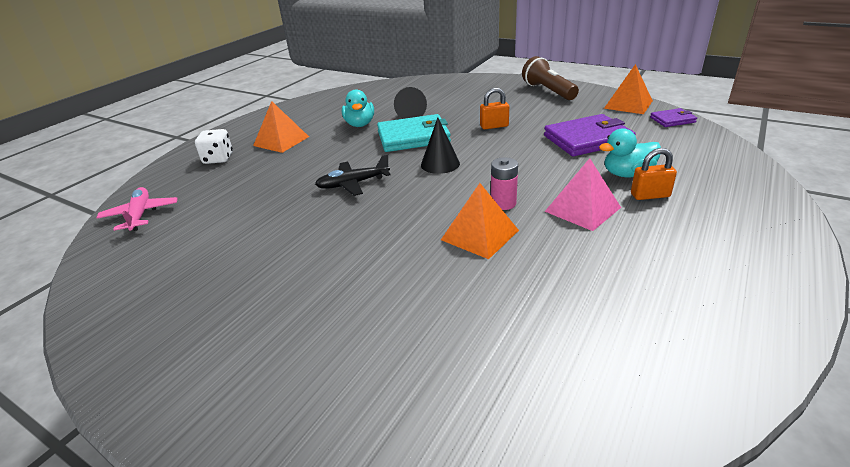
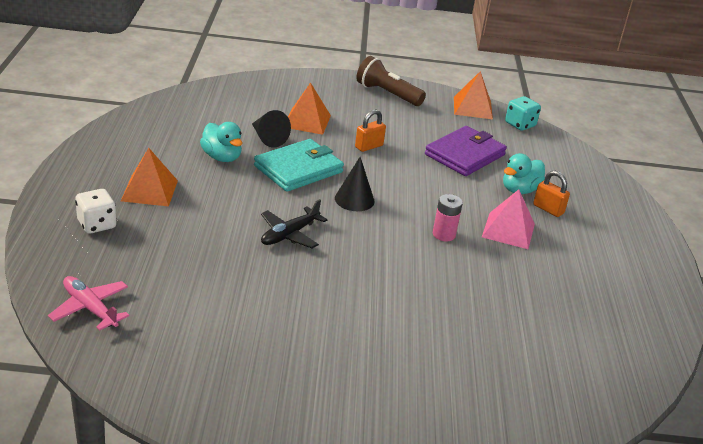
camera: 35 degrees left, 0 degrees up
(479, 235) = (448, 268): orange pyramid -> orange pyramid (307, 121)
(650, 195) = (548, 209): orange padlock -> orange padlock turned 75 degrees clockwise
(672, 120) = (520, 124): purple wallet -> turquoise dice

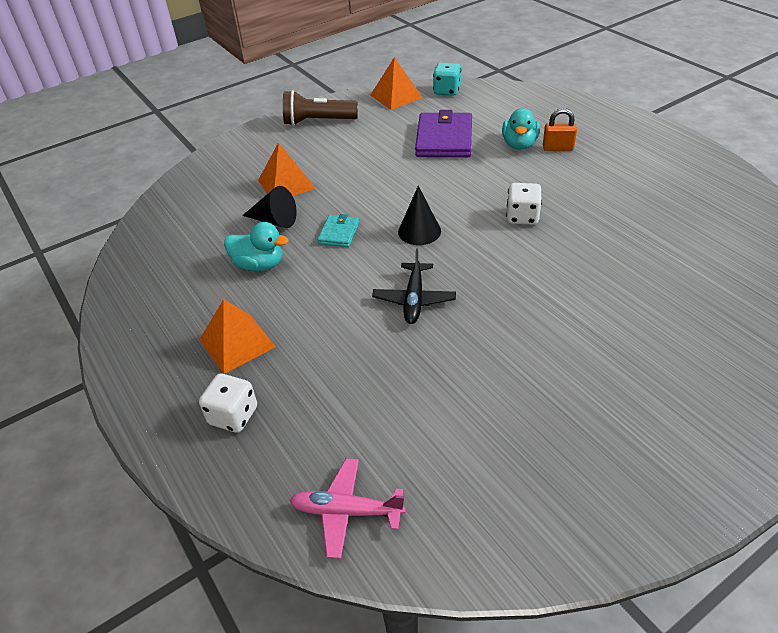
camera: 30 degrees left, 10 degrees up
(298, 169) = (339, 233): turquoise wallet -> turquoise wallet, size x0.51
(369, 146) = (366, 176): orange padlock -> none
(444, 234) = (522, 217): pink battery -> white dice
(508, 230) = (557, 183): pink pyramid -> none

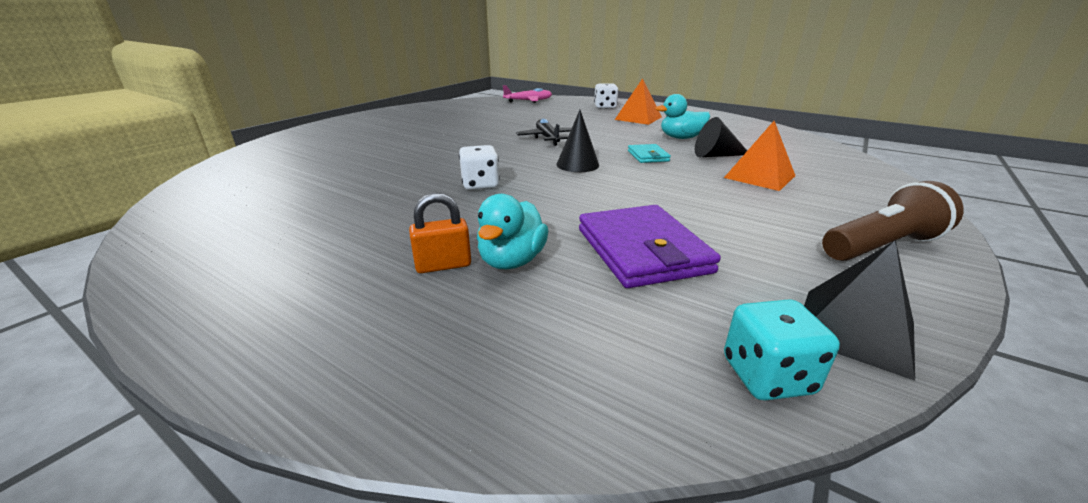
camera: 155 degrees right, 15 degrees down
(396, 96) = (855, 330): orange pyramid -> black pyramid
(519, 144) = (512, 261): turquoise duck -> turquoise duck turned 150 degrees counterclockwise

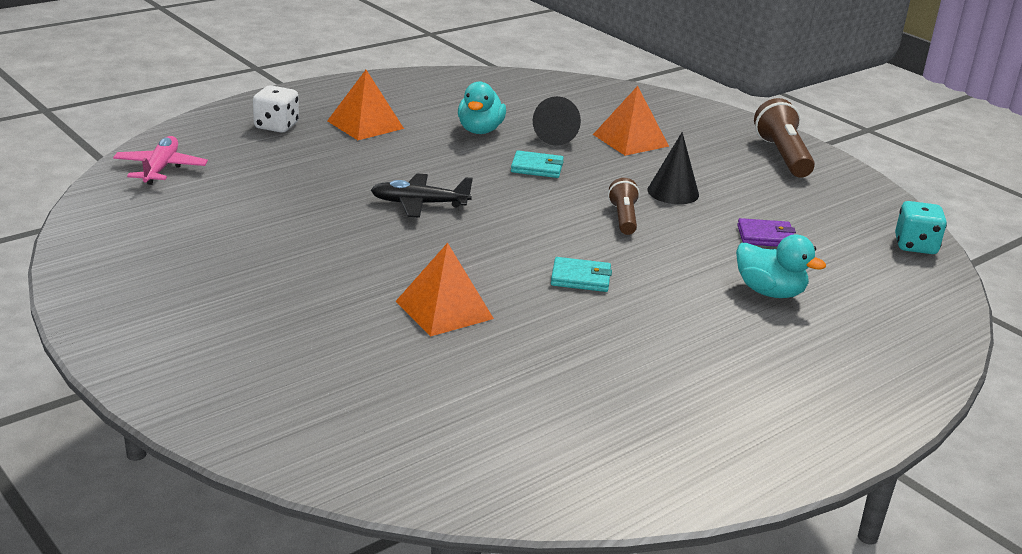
camera: 75 degrees left, 0 degrees up
(412, 158) = (444, 310): none -> orange pyramid
(443, 265) = (769, 323): orange padlock -> none
(480, 184) = (580, 278): white dice -> turquoise wallet
(577, 164) = (543, 211): black cone -> black cone (673, 192)
(599, 188) = (623, 218): none -> brown flashlight
(642, 250) = (765, 236): purple wallet -> purple wallet, size x0.51
(855, 330) = (878, 207): black pyramid -> none

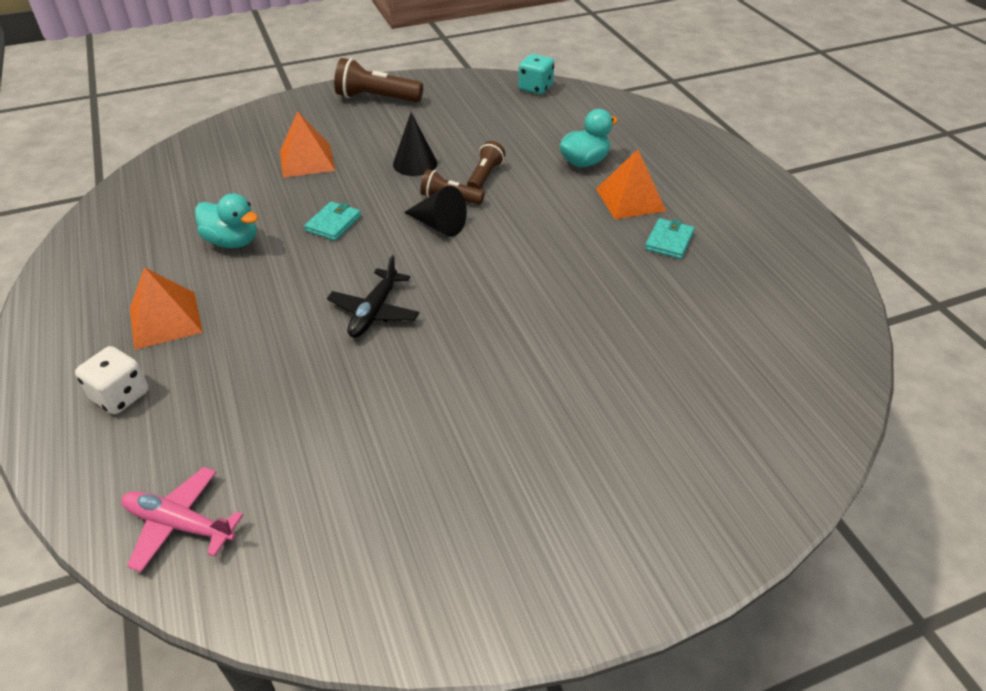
camera: 70 degrees left, 15 degrees up
(444, 310) = (579, 332): orange pyramid -> orange pyramid (630, 199)
(557, 136) = (274, 197): black cone -> black cone (439, 225)
(580, 278) = (543, 244): turquoise wallet -> turquoise wallet (669, 241)
(683, 233) = (485, 176): none -> brown flashlight
(765, 236) = (503, 141): purple wallet -> none

